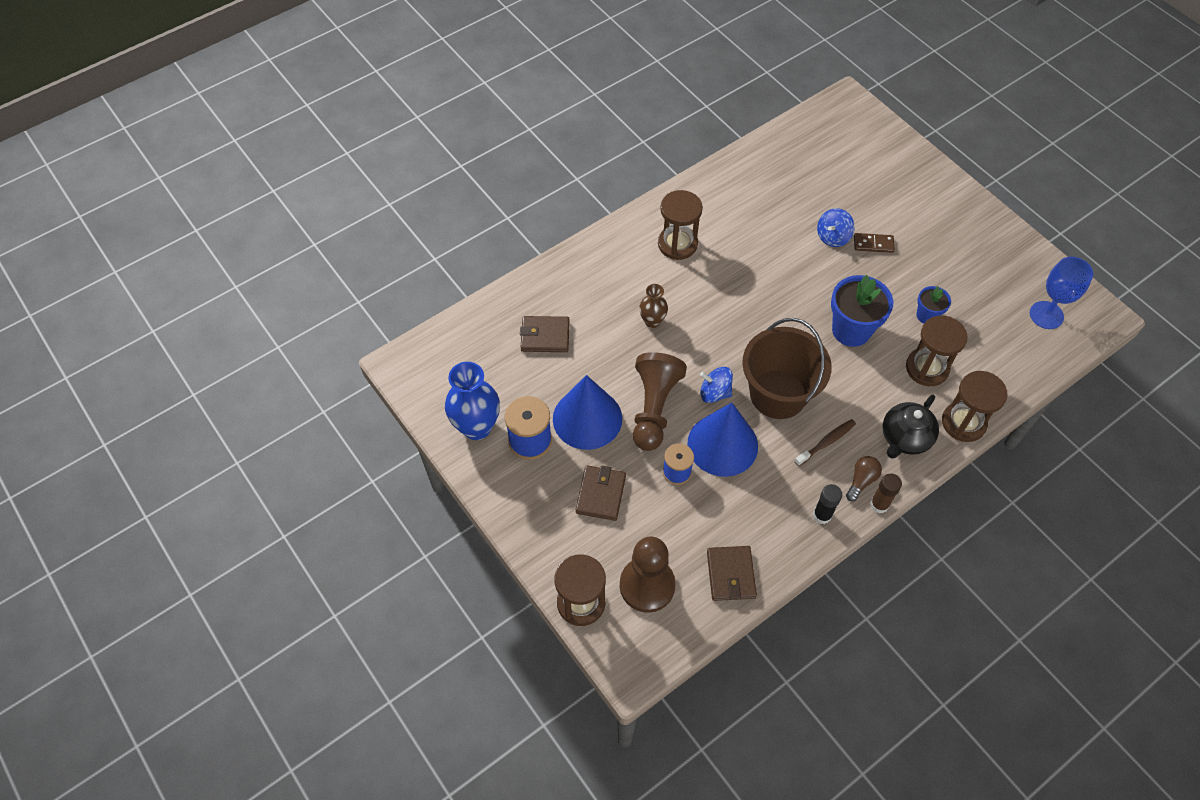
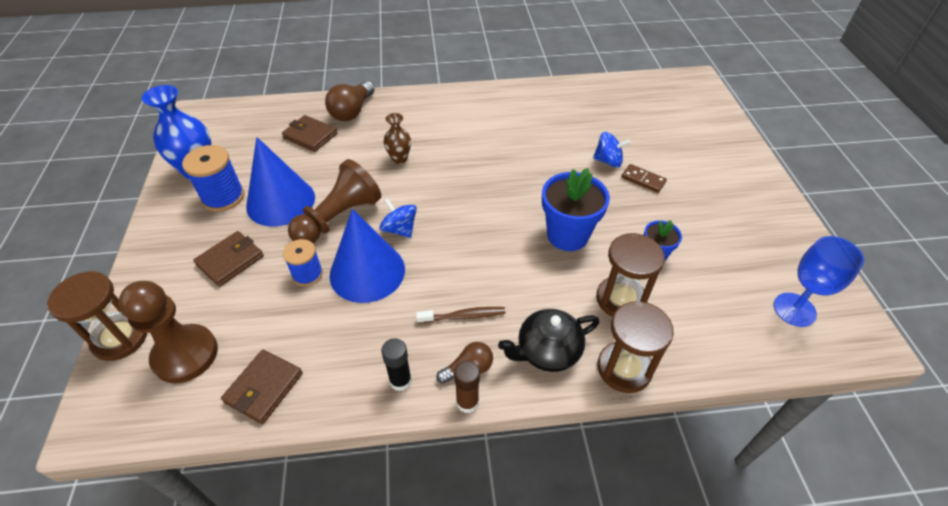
camera: 30 degrees right, 10 degrees down
(558, 288) = (352, 111): none -> brown light bulb
(677, 244) = (469, 118): brown hourglass -> none
(778, 394) = (454, 255): brown bucket -> none
(833, 237) = (608, 161): blue spinning top -> blue spinning top turned 150 degrees counterclockwise

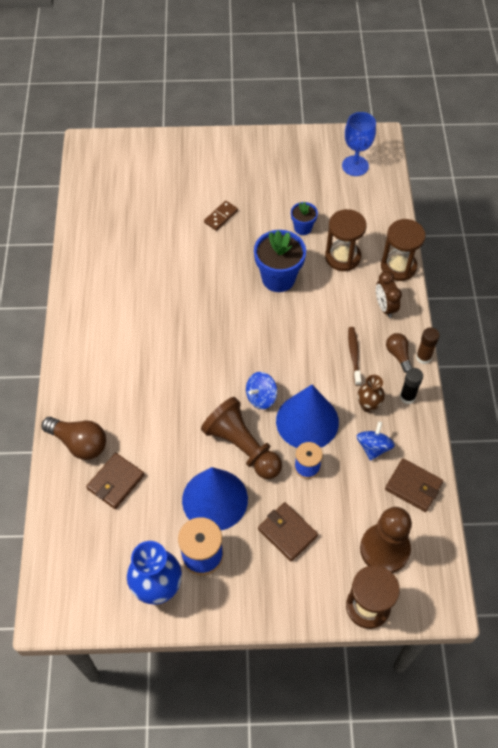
camera: 85 degrees left, 10 degrees up
(399, 159) = (166, 397): brown vase -> brown vase (368, 406)
(547, 351) = (385, 307): black teapot -> brown clock
(608, 161) = (194, 235): blue spinning top -> blue spinning top (373, 447)

